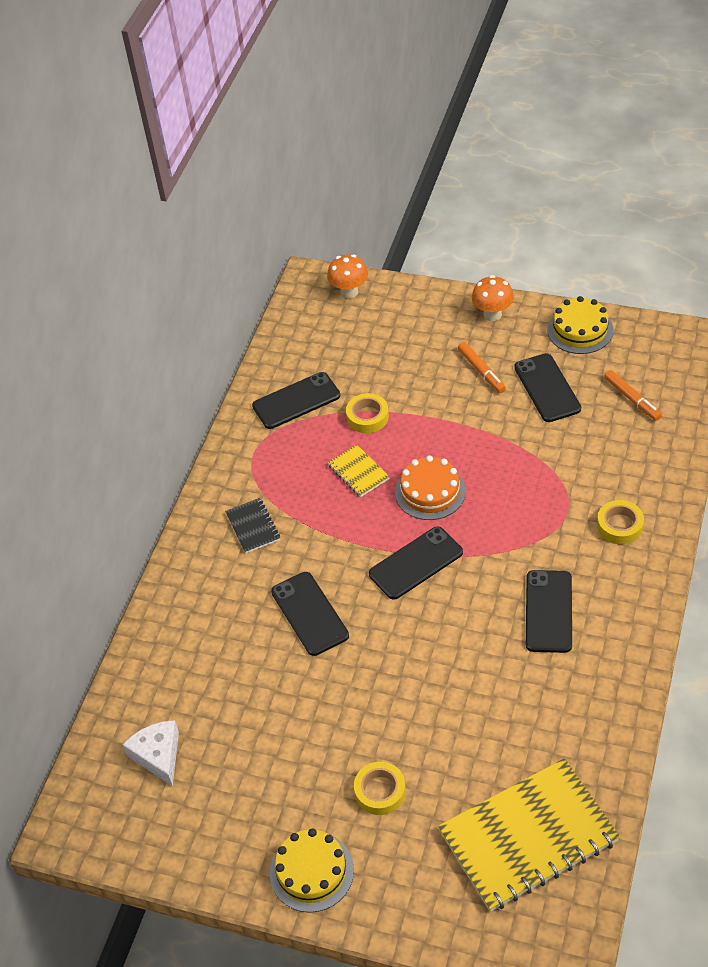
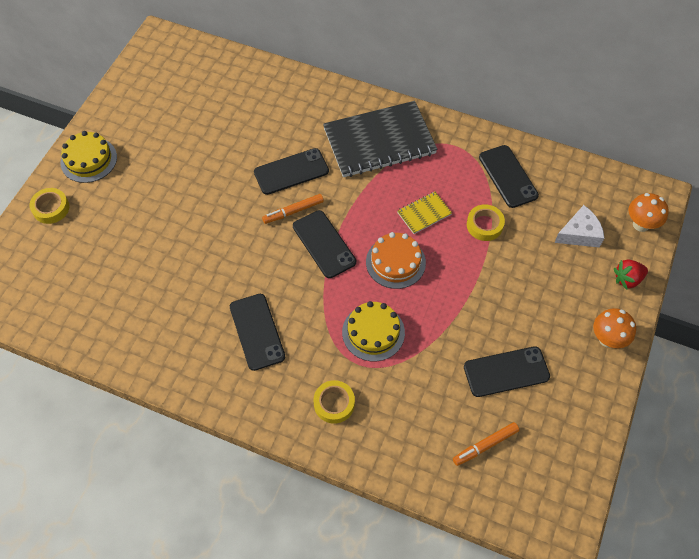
camera: 90 degrees right, 10 degrees up
(158, 755) = (198, 83): white cheese -> white cheese (579, 234)
(253, 527) = (379, 141): black notebook -> black notebook, size x2.25
(380, 791) = (134, 202): yellow tape -> yellow tape (51, 208)
(419, 301) = (627, 279): none -> red strawberry
(481, 371) = (532, 319): orange marker -> orange marker (293, 211)
(528, 836) = (70, 287): yellow notebook -> none
(548, 611) = (257, 331): black phone -> black phone turned 60 degrees clockwise
(580, 330) = (583, 415): yellow cake -> yellow cake (373, 332)

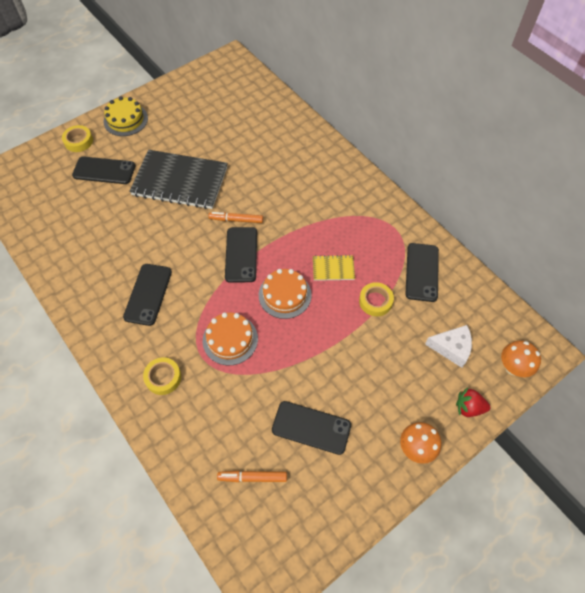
camera: 30 degrees right, 0 degrees up
(291, 171) = (255, 190): black phone -> black phone (104, 170)
(373, 332) = (230, 339): yellow cake -> orange cake
(379, 141) = (337, 198): black notebook -> black notebook (180, 181)

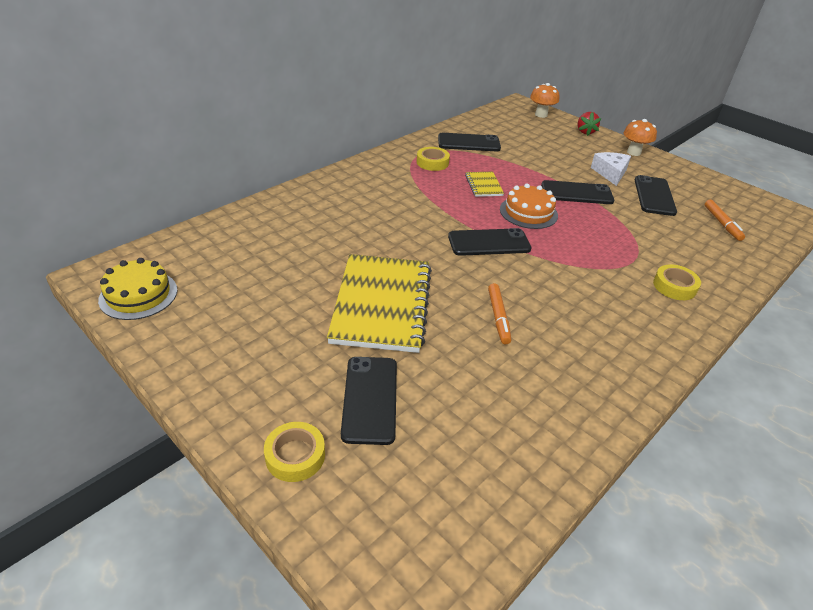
camera: 100 degrees left, 20 degrees down
(125, 120) = (239, 391): yellow cake -> yellow cake (138, 295)
(148, 294) = (579, 312): black phone -> black phone (576, 193)
(180, 181) = (382, 304): black notebook -> yellow notebook
(230, 339) = (600, 244): orange cake -> none
(236, 220) = (439, 249): orange marker -> orange marker (498, 317)
(375, 301) = (511, 165): yellow tape -> yellow tape (432, 162)
(451, 348) = (538, 135): white cheese -> white cheese (610, 173)

